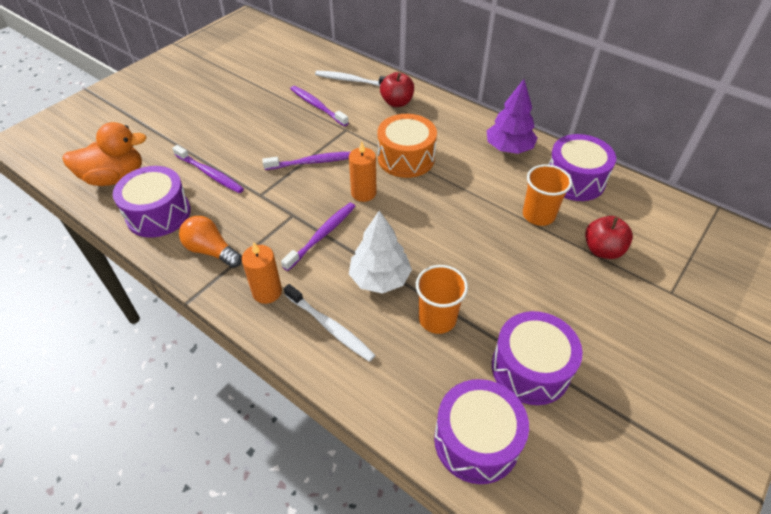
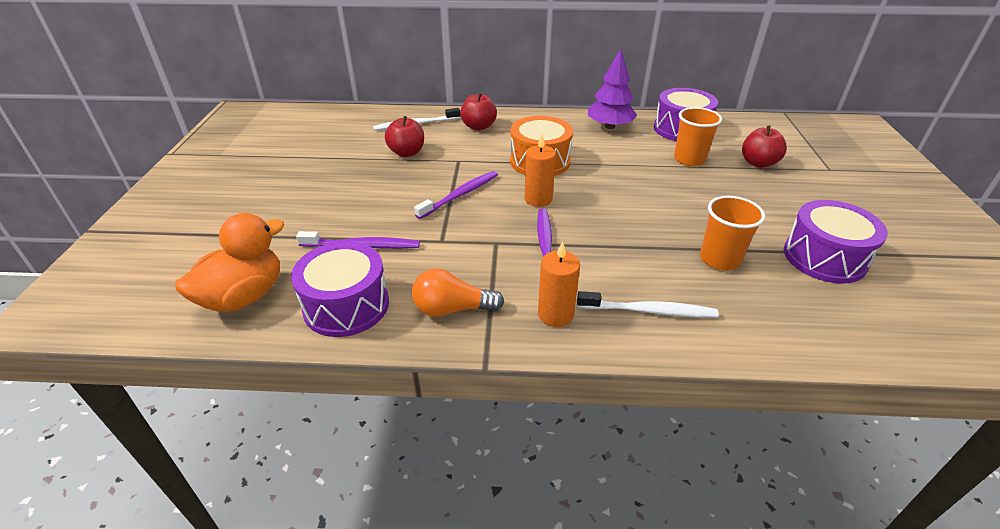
camera: 35 degrees left, 10 degrees down
(317, 106) = (407, 153): purple toothbrush -> red apple
(380, 278) = (638, 254): white tree -> none
(476, 440) = (863, 326): purple drum -> none

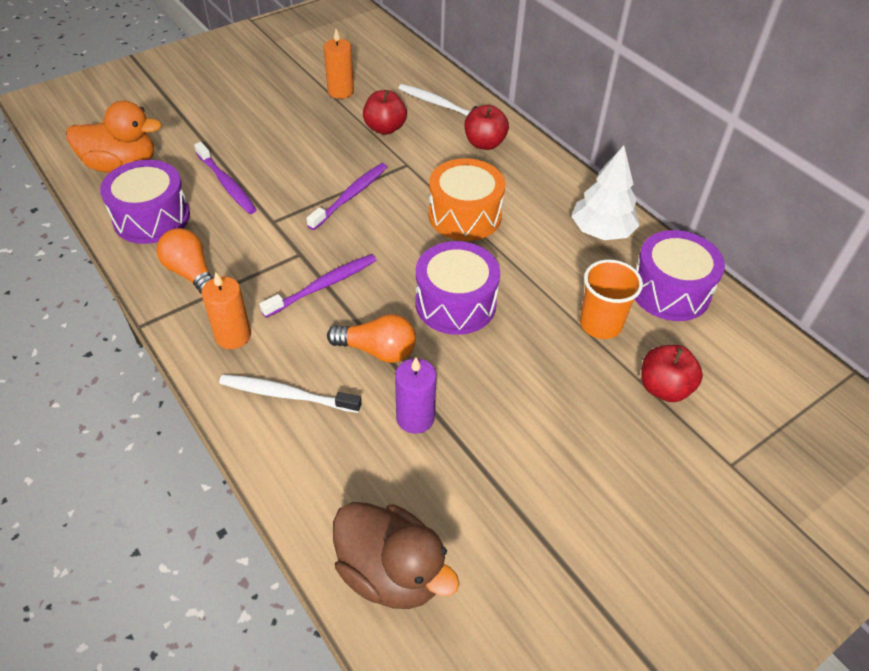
camera: 50 degrees right, 10 degrees up
(460, 195) = (351, 196): purple toothbrush -> purple toothbrush turned 60 degrees counterclockwise
(538, 199) = (394, 246): orange candle -> orange candle (340, 91)
(609, 126) = (601, 231): purple tree -> white tree
(638, 249) = (377, 350): none -> orange light bulb
(649, 311) = (286, 394): white toothbrush -> white toothbrush turned 135 degrees clockwise
(719, 259) = (415, 418): orange cup -> purple candle
(824, 258) = (501, 507): purple drum -> purple drum (455, 303)
(863, 329) = (391, 572): none -> brown duck

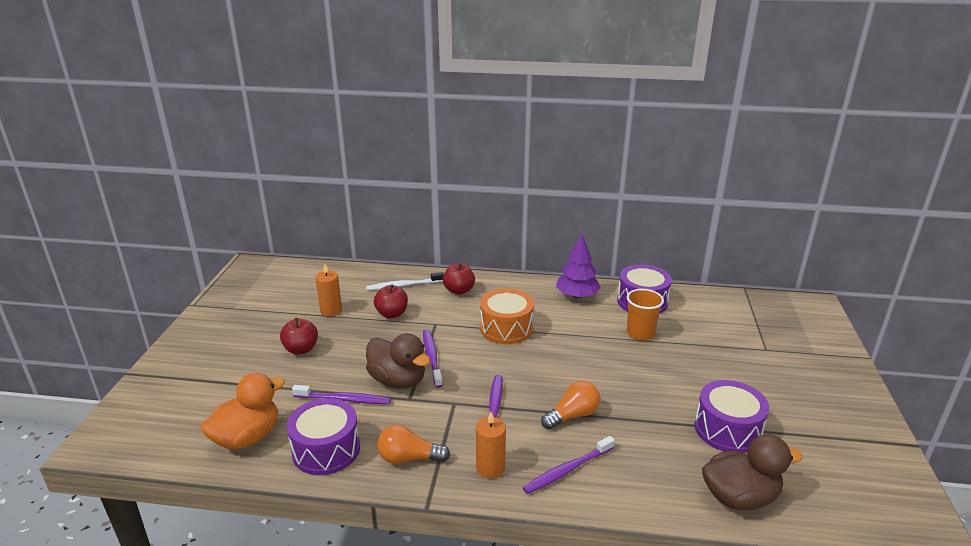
camera: 45 degrees left, 20 degrees down
(286, 394) = (567, 470): white toothbrush -> purple toothbrush
(290, 197) = (398, 380): none -> brown duck
(415, 418) = (639, 429): purple candle -> none
(455, 303) = (570, 369): purple drum -> purple drum (727, 429)
(601, 231) = (577, 296): white tree -> purple tree
(664, 388) = (702, 340): red apple -> red apple (301, 349)

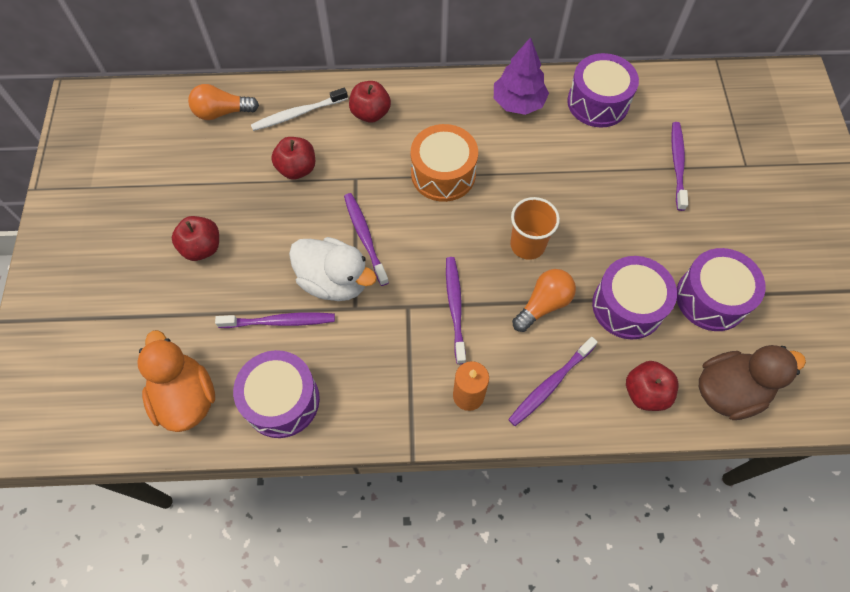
camera: 10 degrees left, 35 degrees up
(247, 437) = (186, 397): orange duck -> orange duck turned 60 degrees counterclockwise
(331, 311) = (218, 174): orange candle -> none
(398, 380) = (334, 281): brown duck -> white duck
(409, 458) = (377, 397): orange light bulb -> orange light bulb (222, 112)
(640, 333) = (602, 159): orange cup -> orange cup (527, 245)
(648, 425) = (627, 306): none -> purple drum
(657, 487) = (645, 392): none -> red apple
(705, 342) = (677, 164): none -> purple toothbrush

